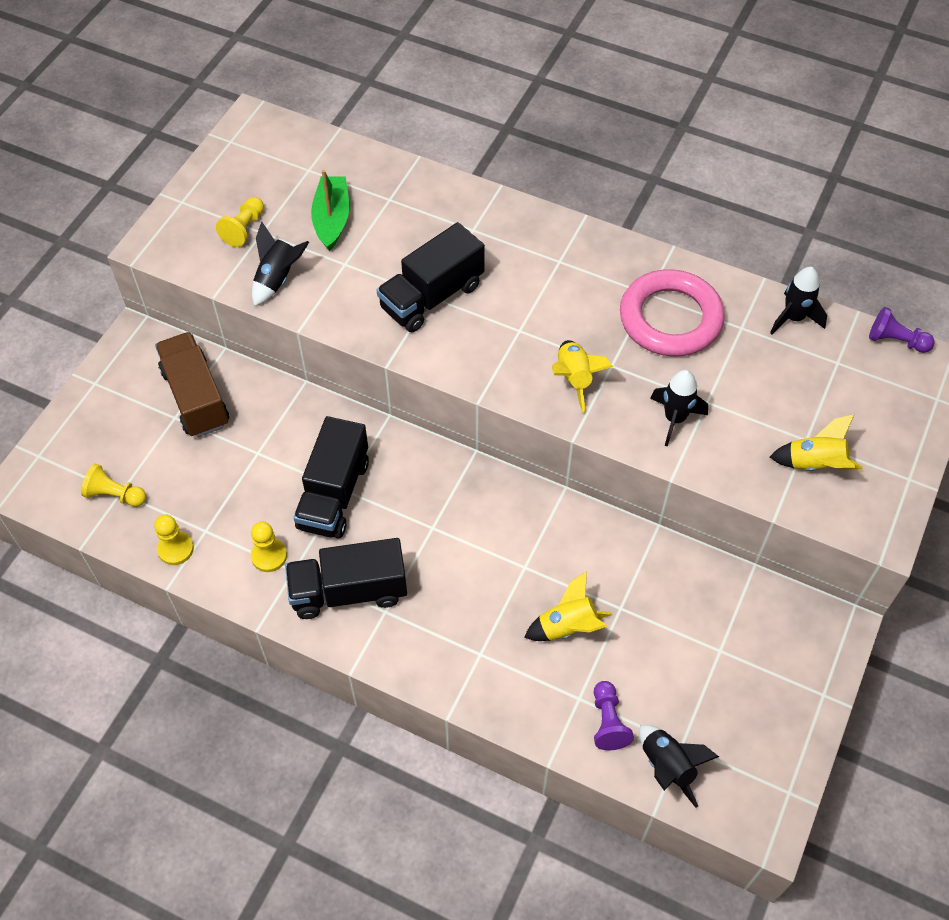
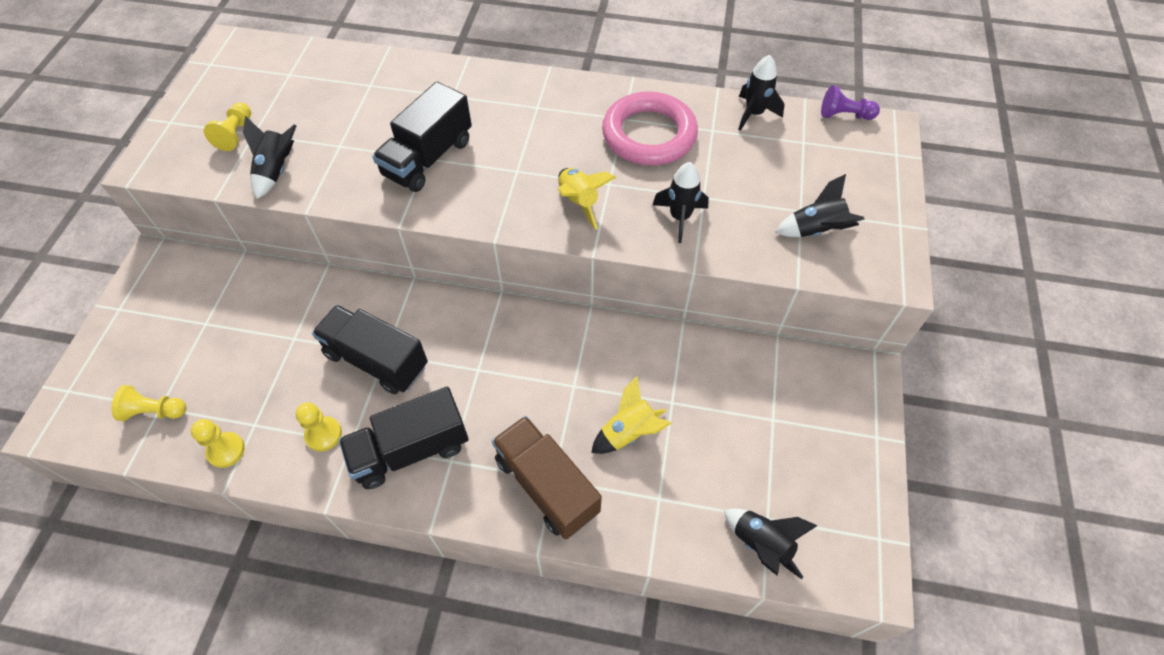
camera: 15 degrees left, 0 degrees up
(196, 398) = (223, 301): brown truck -> brown truck (546, 486)
(332, 219) = (319, 111): green boat -> none
(334, 494) = (376, 360): black truck -> black truck turned 120 degrees clockwise
(608, 722) = (692, 515): purple pawn -> none
(814, 464) = (815, 230): yellow rocket -> black rocket

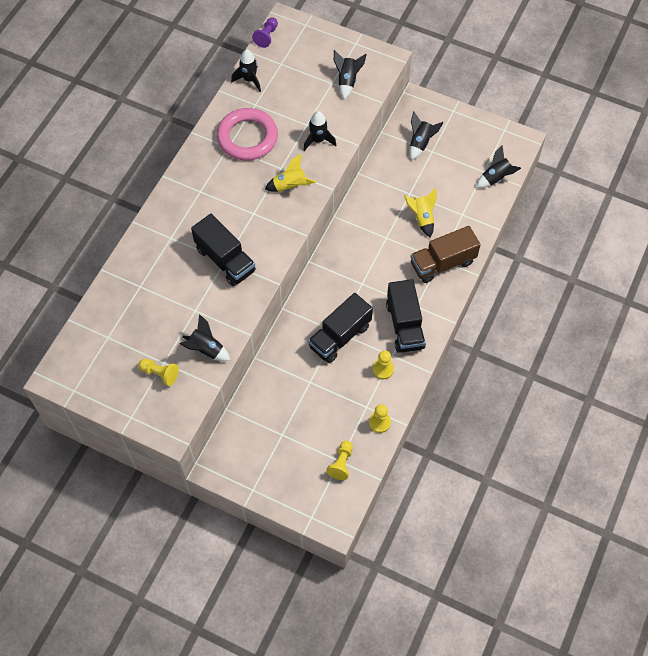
camera: 75 degrees left, 5 degrees up
(781, 398) = (420, 143): none -> black rocket

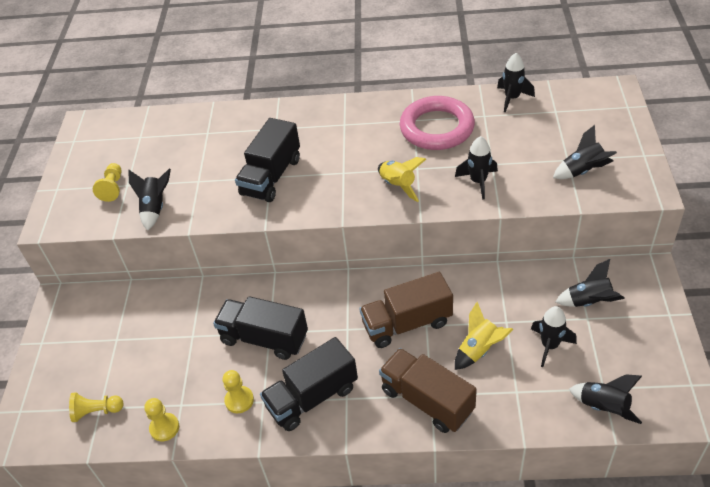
camera: 70 degrees right, 15 degrees down
(266, 36) = (581, 86): purple pawn -> none
(378, 247) = (407, 323): none -> brown truck
(440, 181) = (549, 346): none -> black rocket

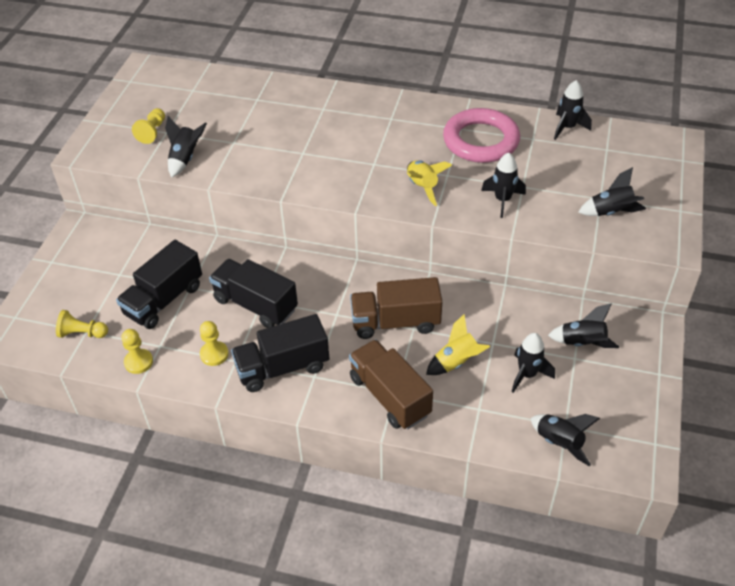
camera: 10 degrees right, 0 degrees up
(271, 176) = (304, 153): black truck -> black truck (164, 300)

